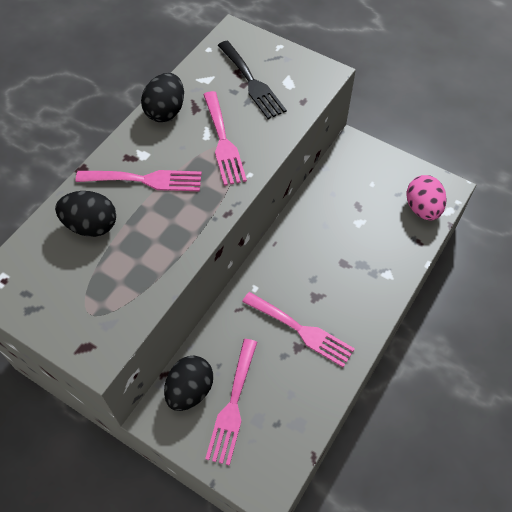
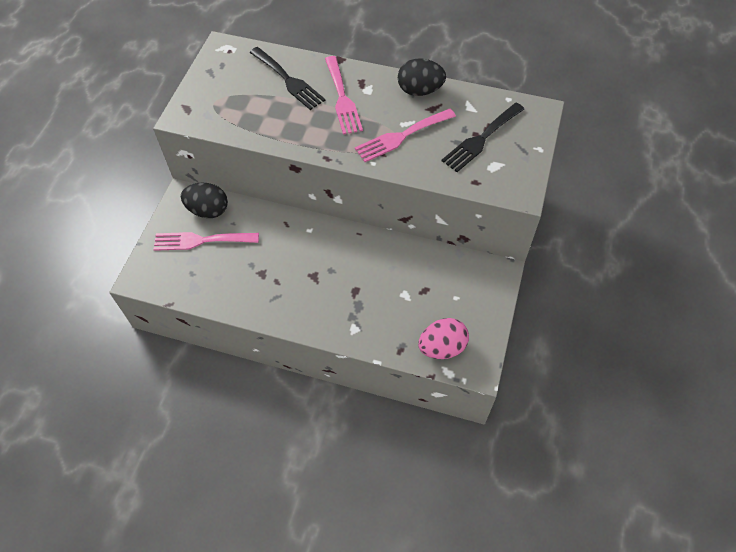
camera: 75 degrees right, 0 degrees up
(91, 225) = (288, 80): black egg -> black fork
(302, 330) = (277, 272): pink fork -> none

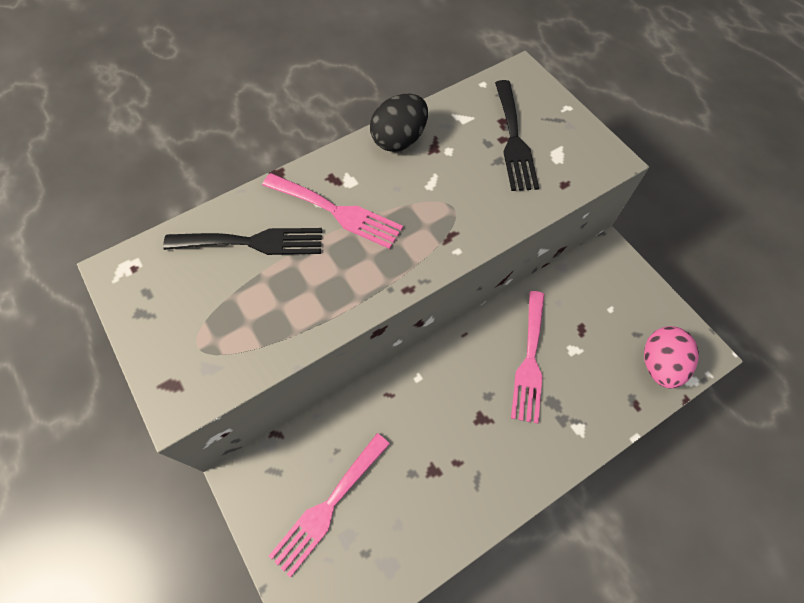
camera: 50 degrees left, 5 degrees up
(208, 210) = (292, 465): black egg -> none
(401, 136) = (446, 200): pink fork -> pink fork (529, 361)

